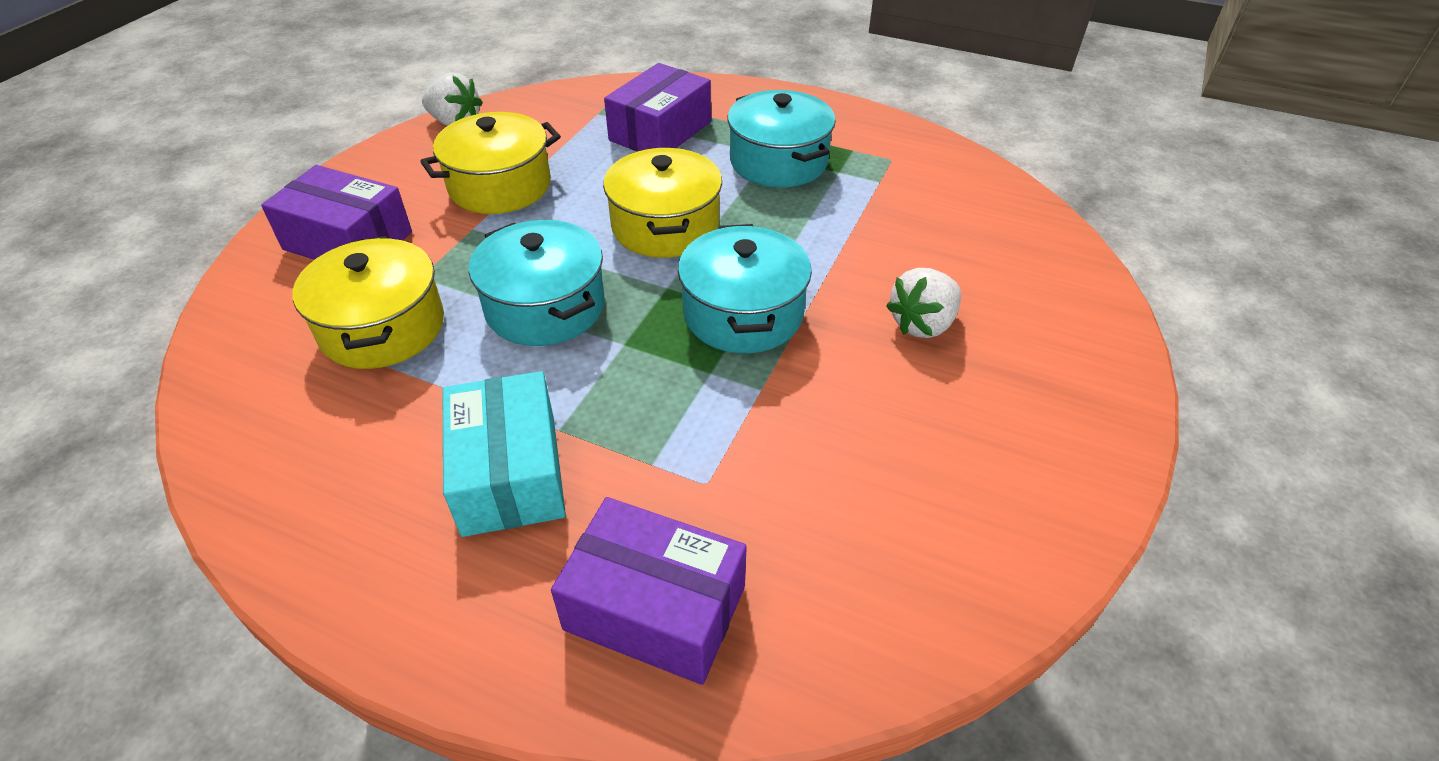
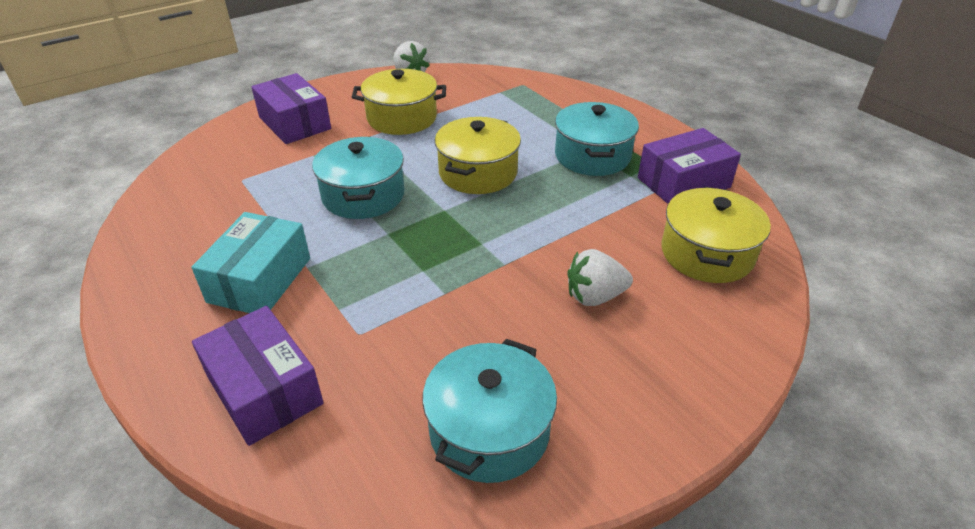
camera: 30 degrees right, 5 degrees down
(382, 327) = (269, 175): yellow pot -> yellow pot (706, 253)
(660, 131) = (529, 114): purple box -> purple box (683, 182)
(743, 313) = (477, 243): turquoise pot -> turquoise pot (489, 430)

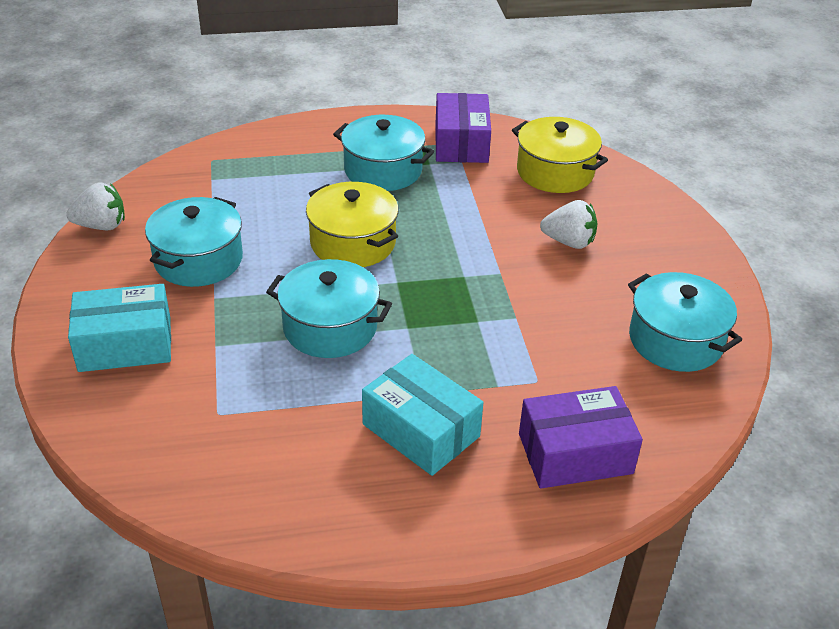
camera: 65 degrees left, 0 degrees up
(294, 123) = (125, 344): purple box -> turquoise box
(402, 118) = (198, 260): yellow pot -> turquoise pot
(595, 296) = (569, 242): white strawberry -> white strawberry turned 90 degrees counterclockwise

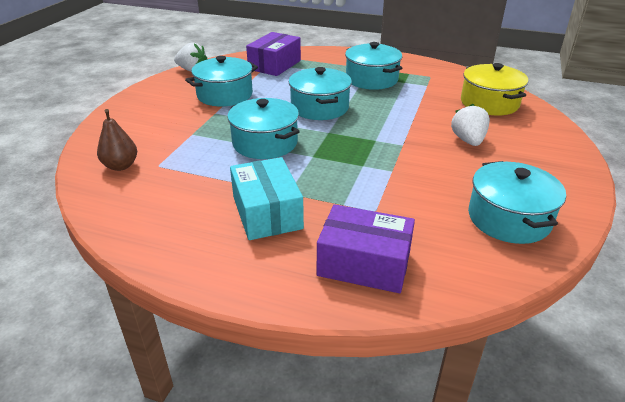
camera: 30 degrees right, 5 degrees down
(125, 344) = (147, 121): turquoise box -> none
(165, 433) = (121, 166): none -> brown pear
(353, 243) = (319, 107): yellow pot -> turquoise pot
(461, 143) = (434, 77): purple box -> purple box (274, 65)
(569, 242) = (468, 140): white strawberry -> white strawberry turned 135 degrees counterclockwise

